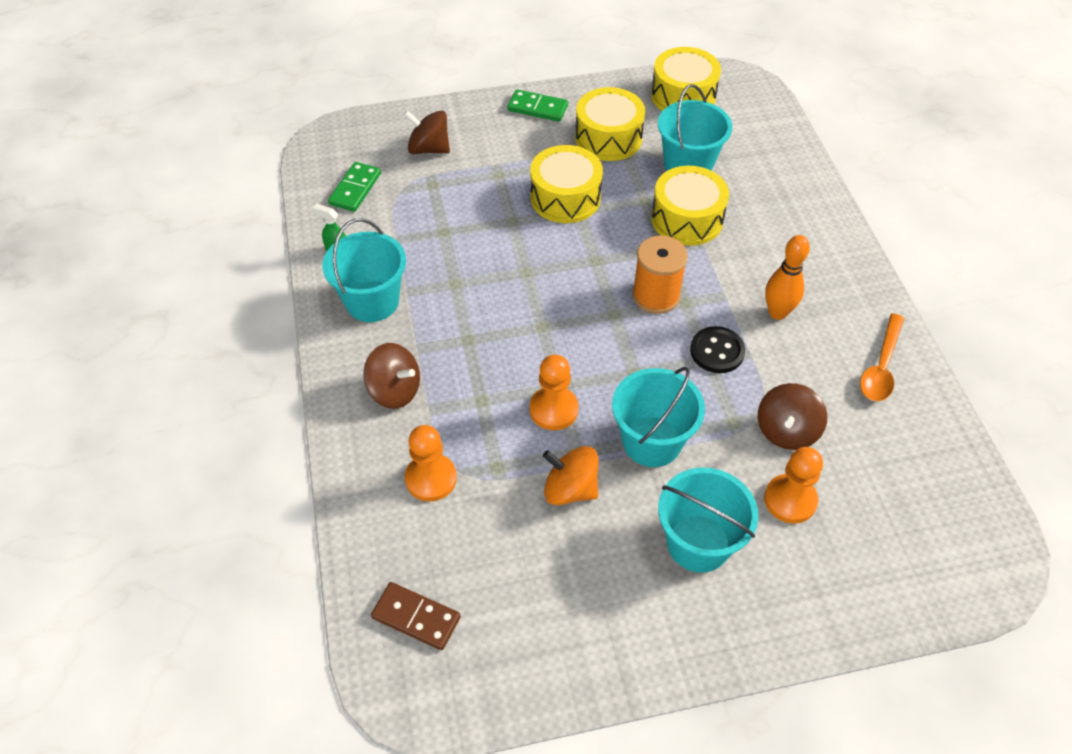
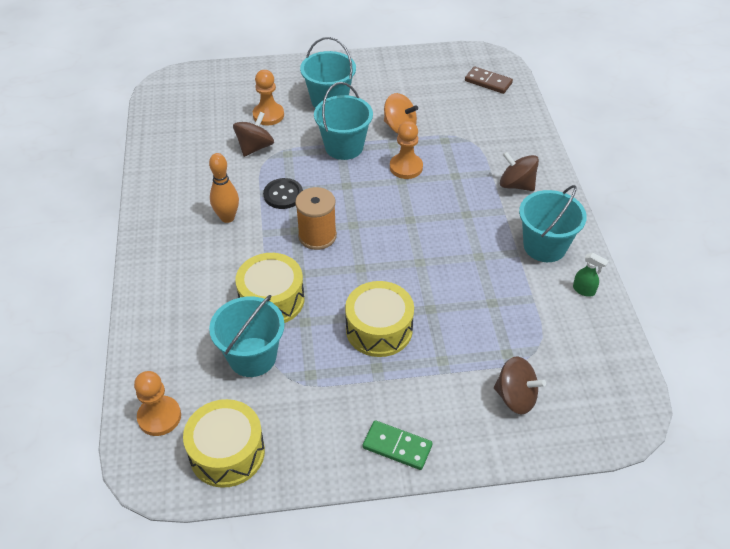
camera: 175 degrees left, 5 degrees down
(355, 189) = (582, 353): green domino -> none
(431, 478) = (486, 137): orange pawn -> orange pawn (159, 417)
(608, 138) = (325, 398): yellow drum -> none
(881, 367) = (171, 178): orange spoon -> none

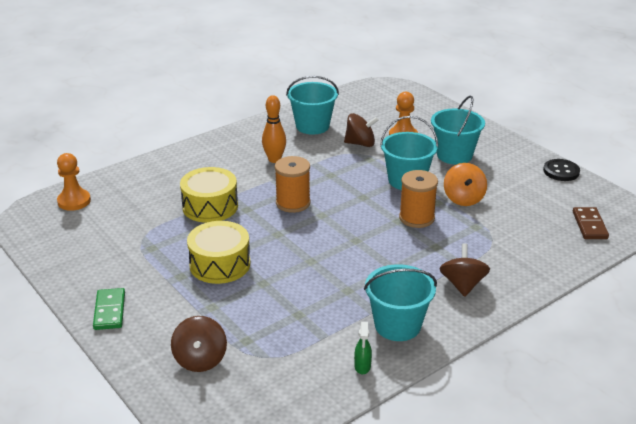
camera: 60 degrees right, 15 degrees down
(227, 452) = (60, 238): yellow drum -> none
(252, 357) = (150, 218): turquoise bucket -> turquoise bucket (312, 126)
(283, 195) = (322, 173): black button -> black button (561, 171)
(406, 167) = (416, 218): orange pawn -> orange spool

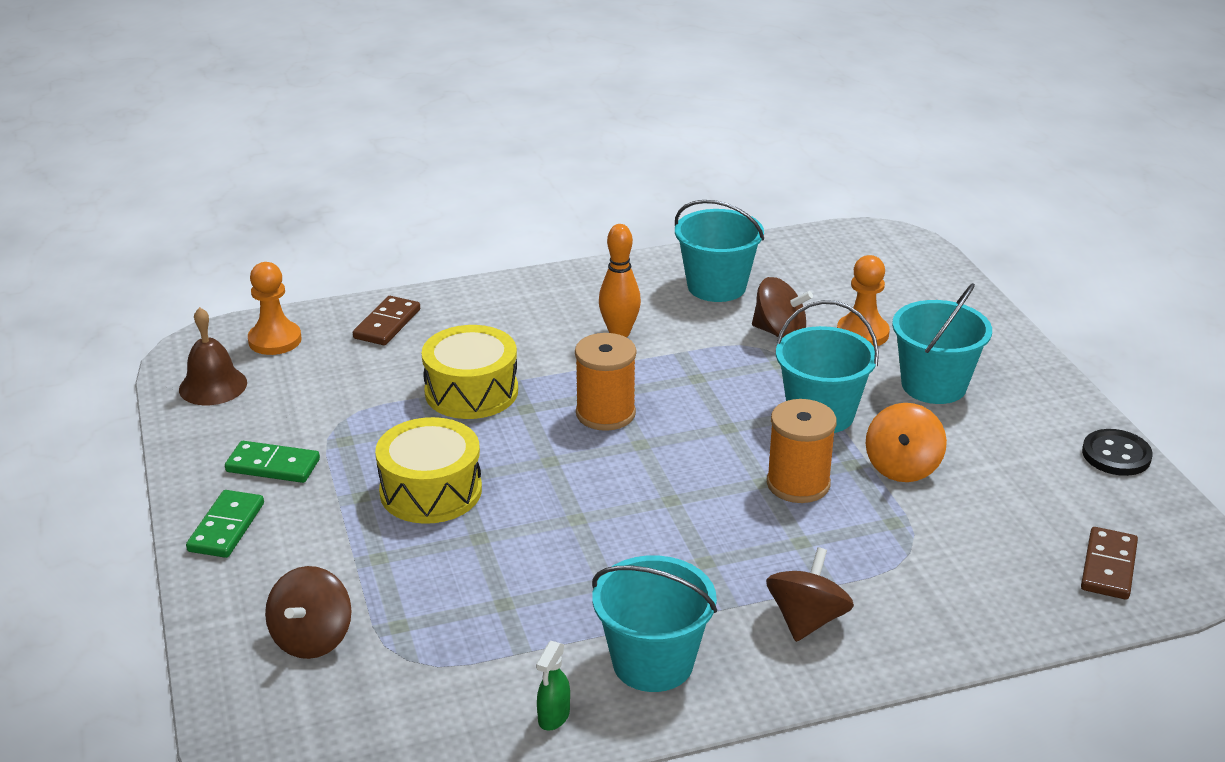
camera: 20 degrees right, 0 degrees up
(51, 234) = (213, 386): none -> brown bell
(117, 270) = (273, 465): none -> green domino
(137, 179) = (387, 324): none -> brown domino

